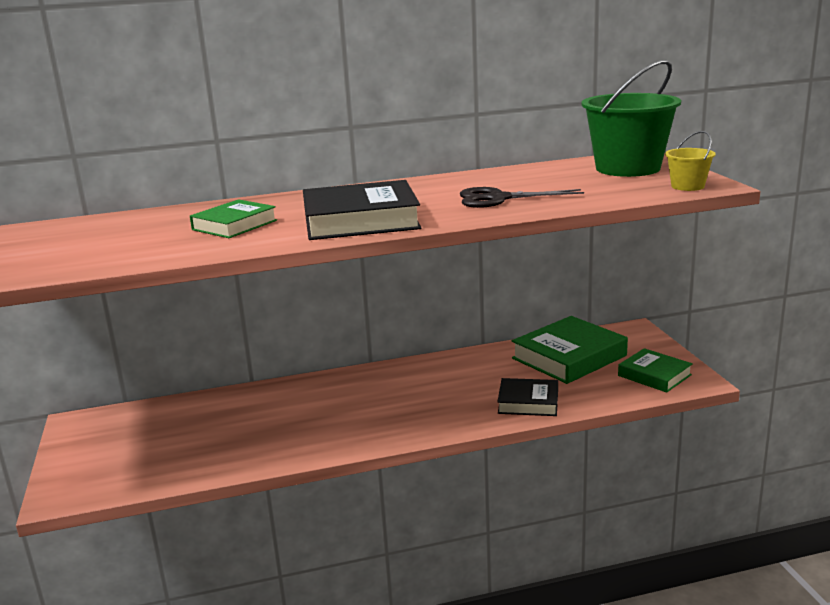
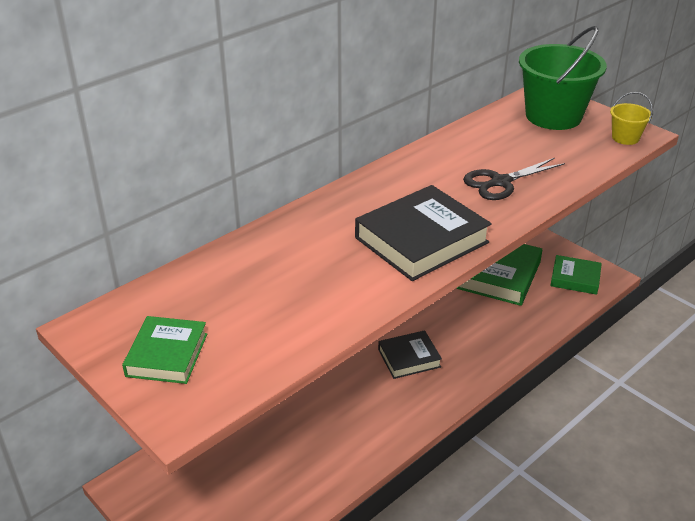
camera: 30 degrees left, 15 degrees up
(234, 225) = (310, 272): green book -> green book (167, 355)
(528, 402) = (509, 334): black book -> black book (409, 358)

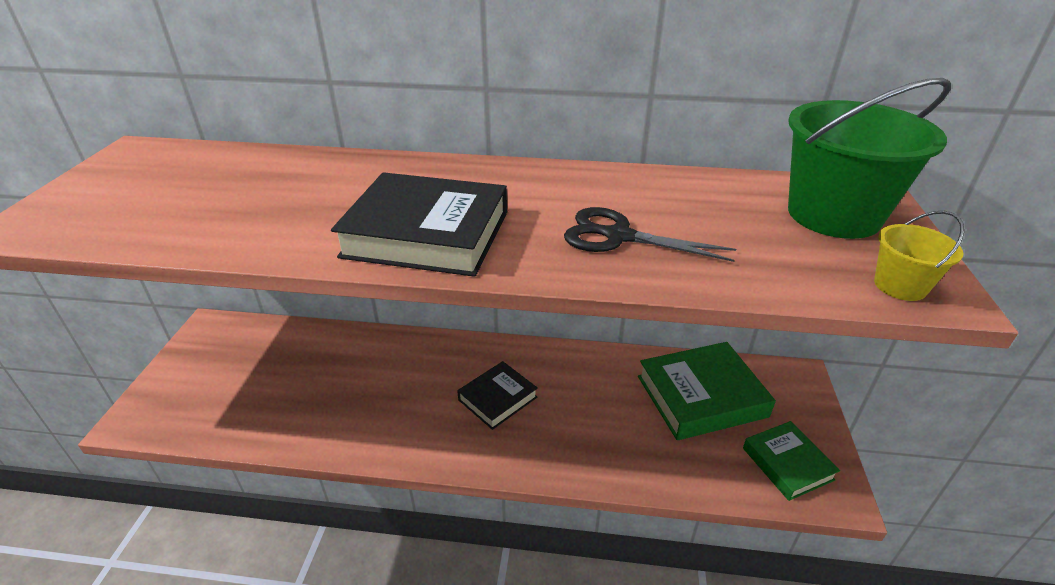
camera: 50 degrees right, 0 degrees up
(167, 355) = (111, 190): green book -> none
(409, 358) = (497, 398): black book -> black book turned 75 degrees counterclockwise

